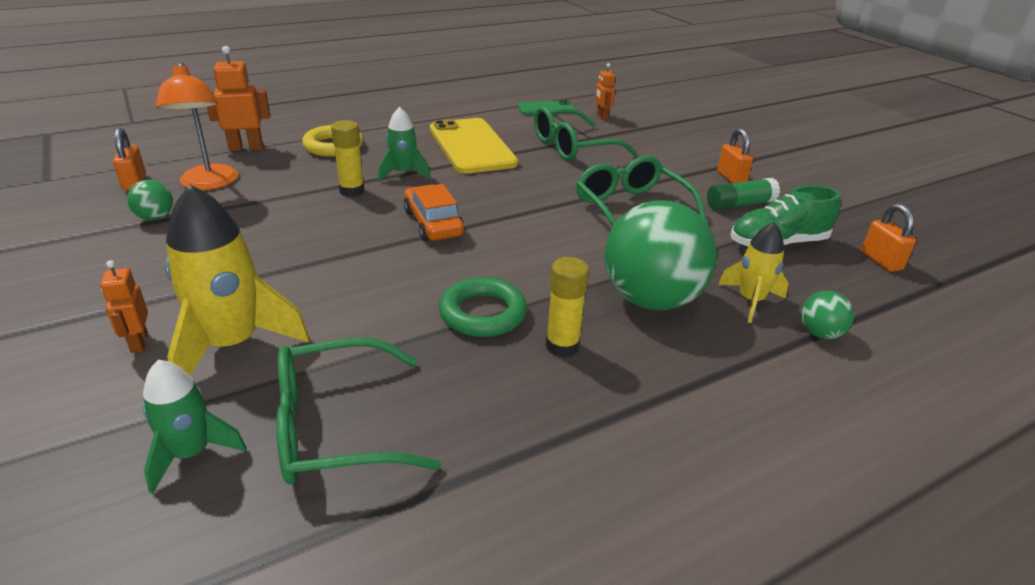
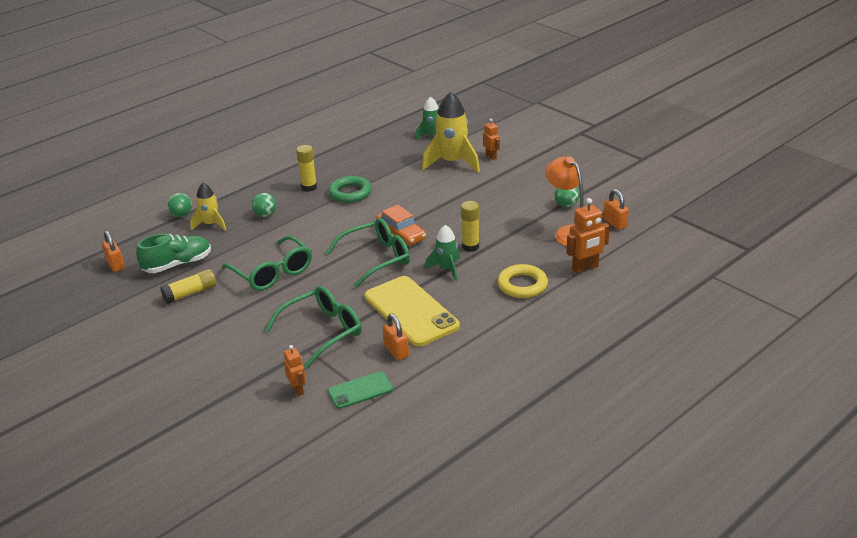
camera: 170 degrees right, 0 degrees up
(335, 427) = (389, 149): green glasses -> green glasses (377, 258)
(651, 300) = (265, 215): green ball -> green ball, size x0.43
(731, 178) = (186, 322): orange padlock -> orange padlock (396, 351)
(740, 205) = (190, 293): green glue stick -> yellow glue stick

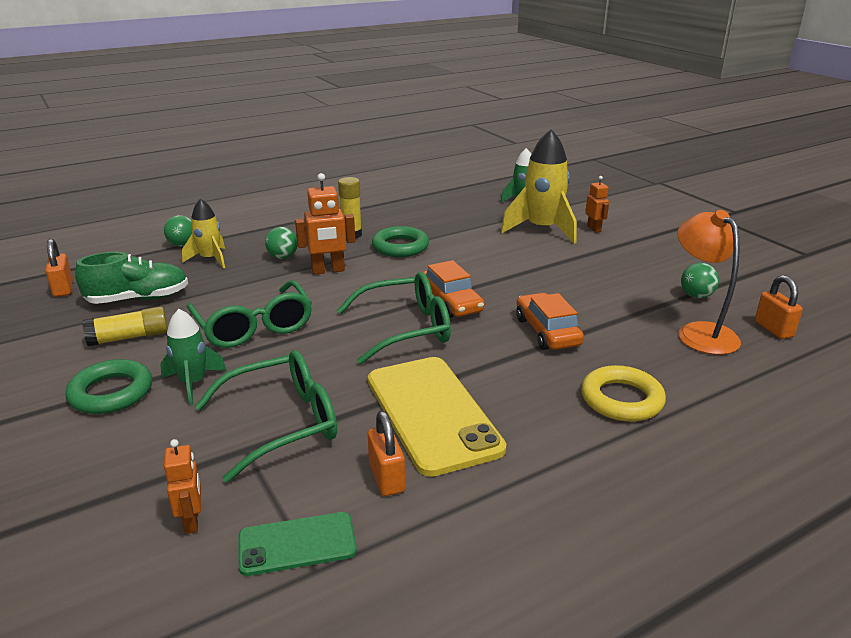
camera: 10 degrees right, 5 degrees down
(204, 330) = (111, 392): none -> green ring
(447, 269) = (504, 358): green rocket -> green rocket (193, 383)
(470, 247) = (547, 331): yellow glue stick -> orange car
(585, 268) = (728, 388): orange robot -> orange robot (328, 270)

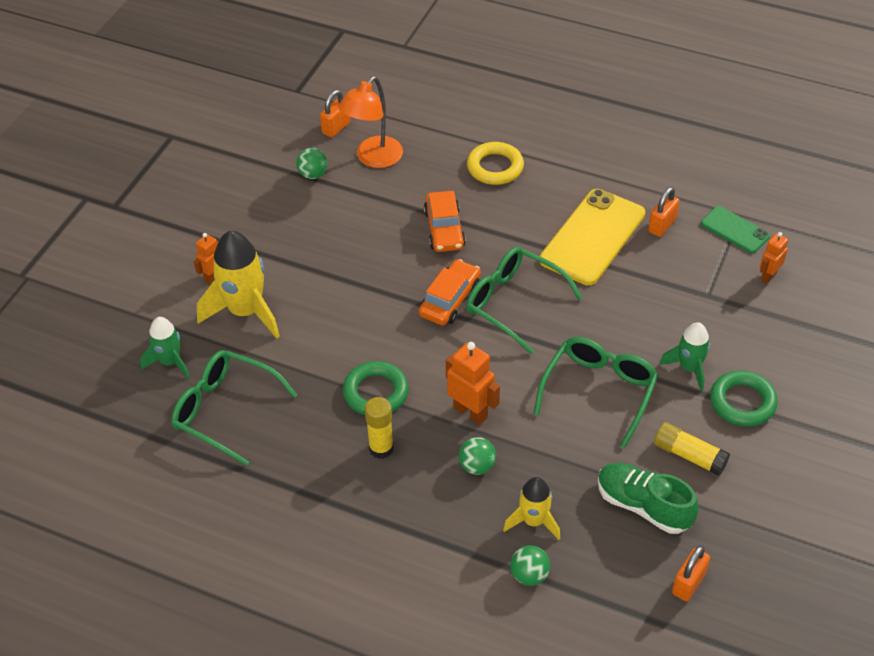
camera: 125 degrees left, 20 degrees up
(283, 423) = (671, 295): green glasses -> green glasses (225, 410)
(547, 331) = (444, 229): orange car -> orange car turned 45 degrees counterclockwise

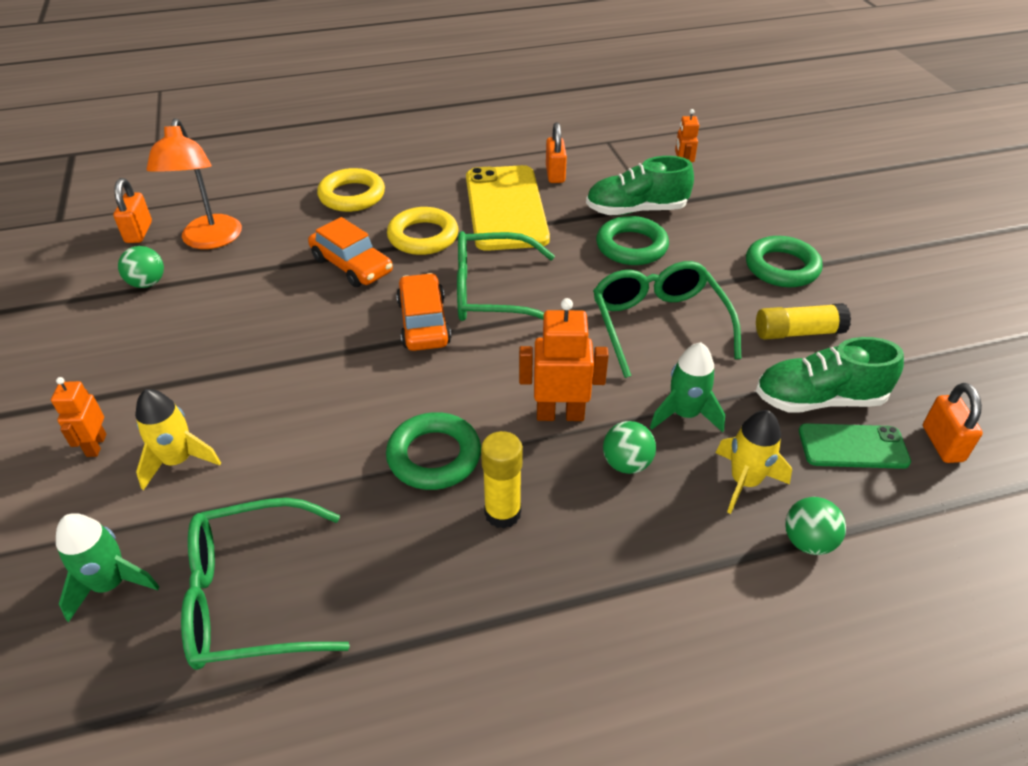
camera: 40 degrees left, 5 degrees down
(245, 311) = (178, 461): yellow rocket -> yellow rocket, size x0.58
(511, 231) = (423, 236): none -> yellow ring
(649, 321) = (631, 246): none -> green ring
(688, 292) = (636, 210): none -> green shoe
(689, 368) = (708, 264): green rocket -> green rocket (684, 414)
(735, 230) = (616, 152): green phone -> green phone (853, 446)

